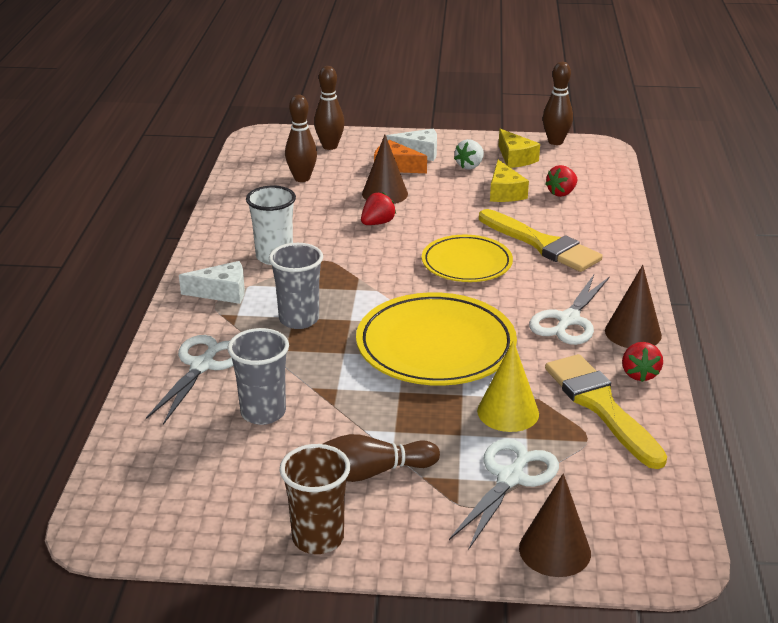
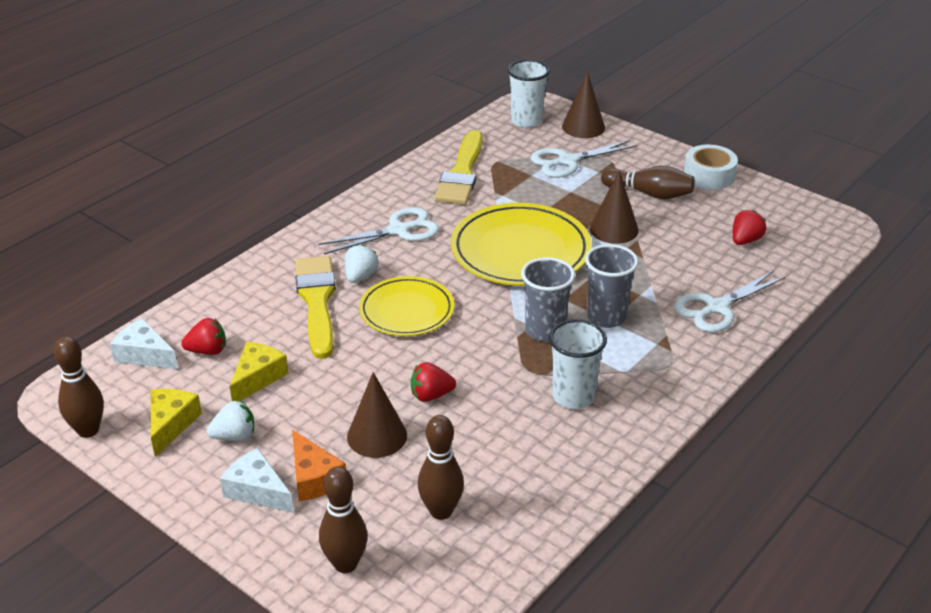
camera: 145 degrees left, 5 degrees up
(222, 292) = (655, 374): white cheese -> white cheese (144, 355)
(263, 412) = (692, 254): grey cup -> grey cup (545, 331)
(318, 538) = (709, 175): brown cup -> white tape
(508, 412) = (524, 192): yellow cone -> none
(539, 272) = (360, 276): none -> white strawberry
(633, 333) = (368, 204): brown cone -> brown cone (614, 229)
(635, 524) = (526, 121): none -> white cup
(639, 374) = (408, 180): red strawberry -> red strawberry (745, 240)

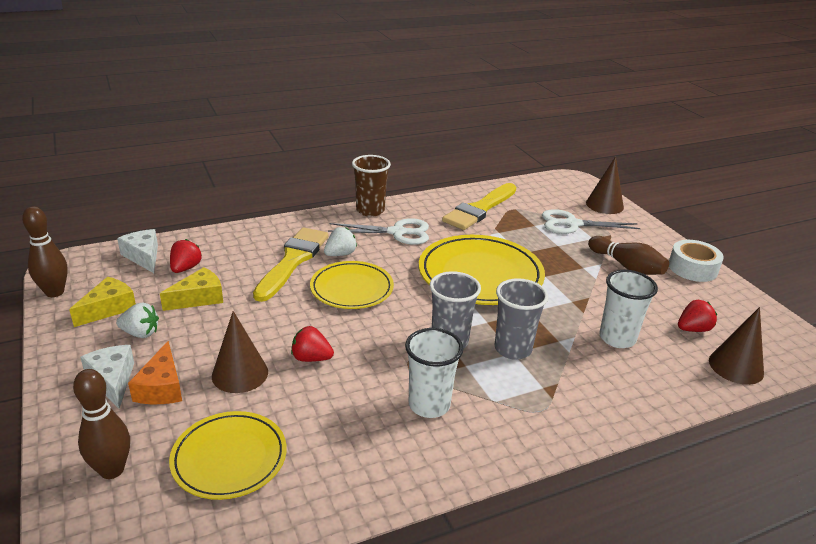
camera: 25 degrees right, 5 degrees down
(207, 351) = (185, 268): red strawberry -> red strawberry turned 90 degrees counterclockwise
(346, 213) = (370, 210): none -> brown cup
(441, 511) = (229, 458): brown bowling pin -> yellow plate
(526, 121) = (560, 189): white cup -> white cup (617, 338)
(614, 229) = (574, 283): brown cone -> brown cone (736, 366)
(716, 308) = (624, 376): white scissors -> none

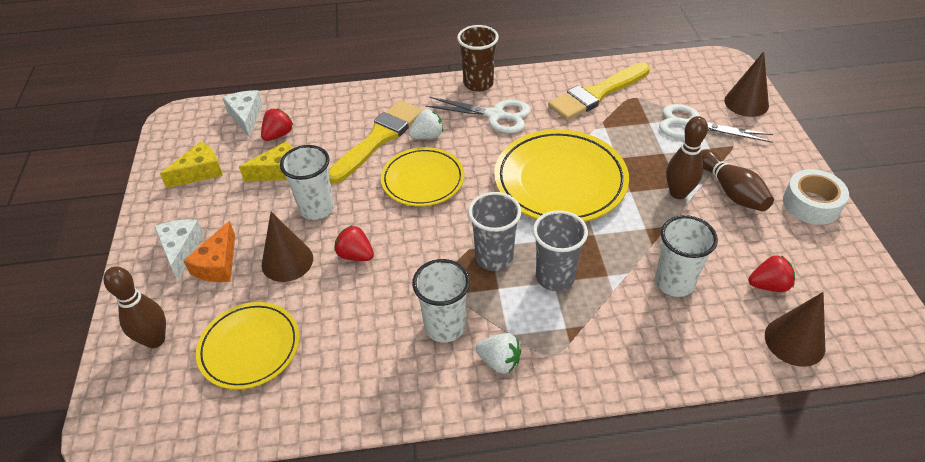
camera: 20 degrees right, 15 degrees up
(55, 292) = (161, 148): brown bowling pin -> brown bowling pin (678, 193)
(140, 333) = (218, 203): white strawberry -> white strawberry (499, 361)
(253, 324) = (316, 208): none -> white cup

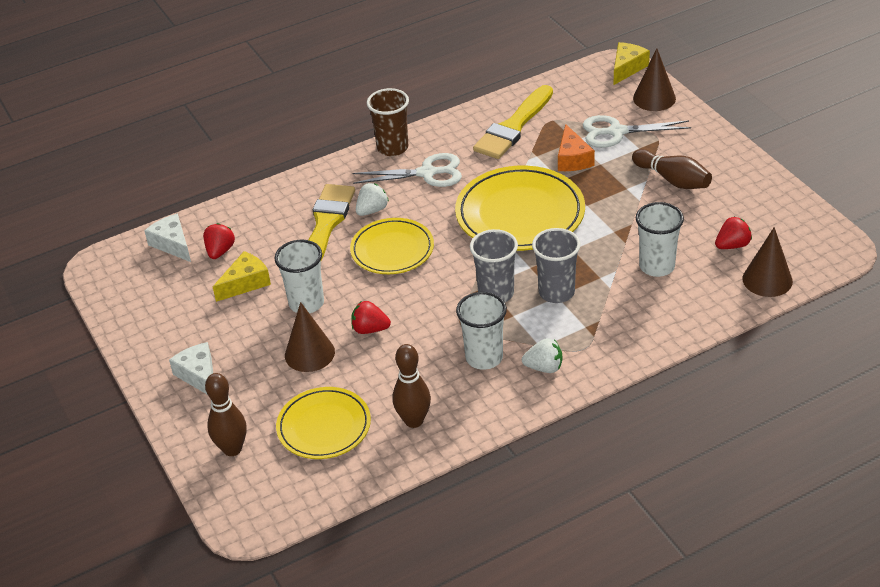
camera: 20 degrees left, 5 degrees down
(200, 172) = (164, 307): yellow cheese -> yellow cheese (627, 68)
(218, 264) = (245, 376): orange cheese -> orange cheese (572, 159)
(678, 193) = (628, 194): brown bowling pin -> brown bowling pin (414, 421)
(811, 204) = (742, 171): white tape -> none

